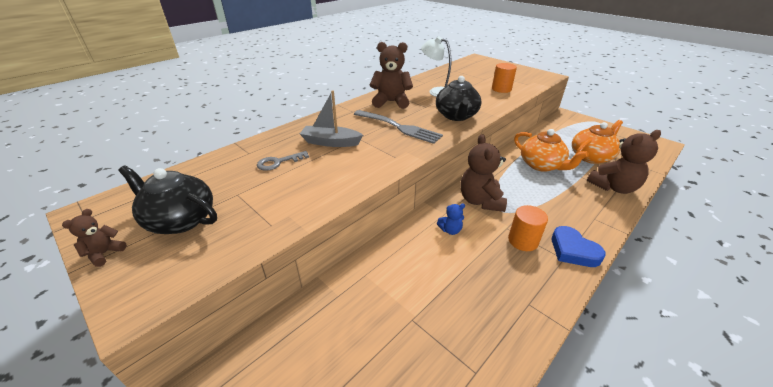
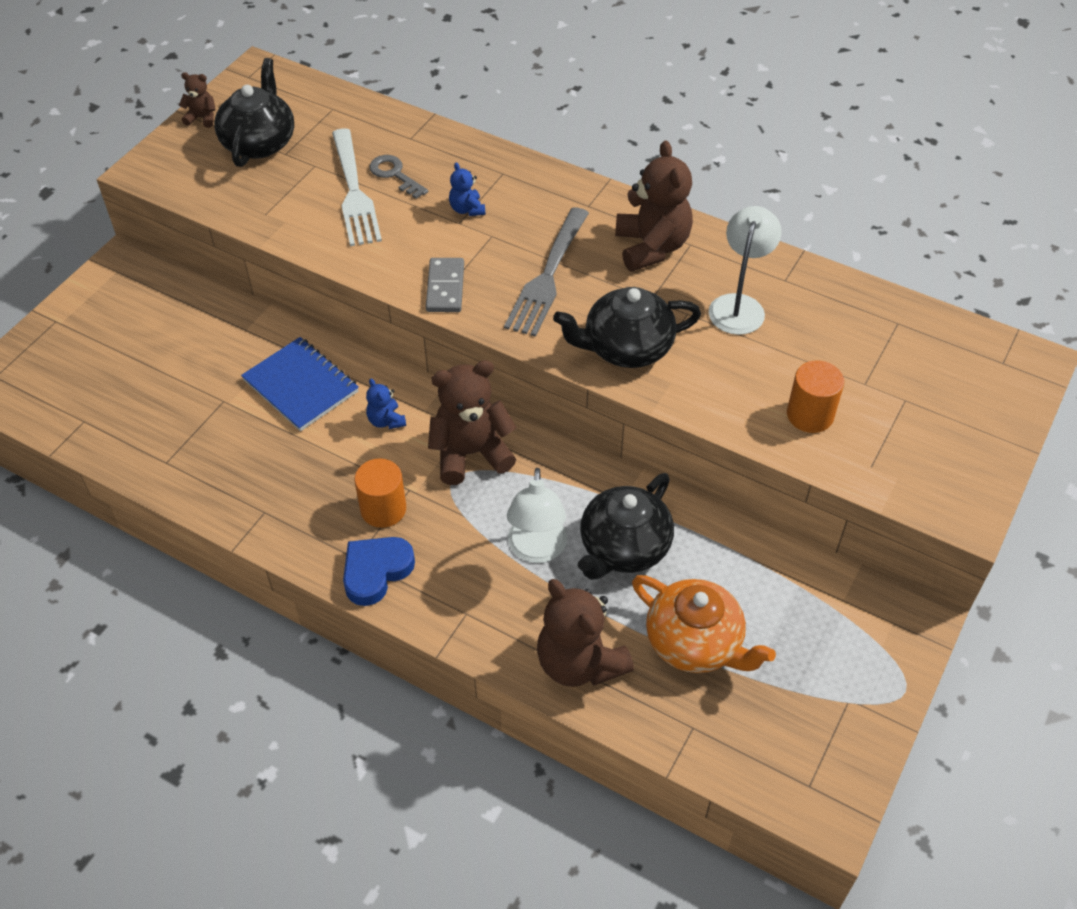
camera: 75 degrees right, 15 degrees up
(281, 180) = (353, 191): none -> white fork
(331, 142) = (467, 209): grey boat -> blue teddy bear
(394, 157) = (445, 287): none -> grey domino
(409, 268) = (301, 386): none -> blue notebook
(541, 165) = (623, 548): orange teapot -> black teapot
(547, 189) = (537, 550): none -> white lamp

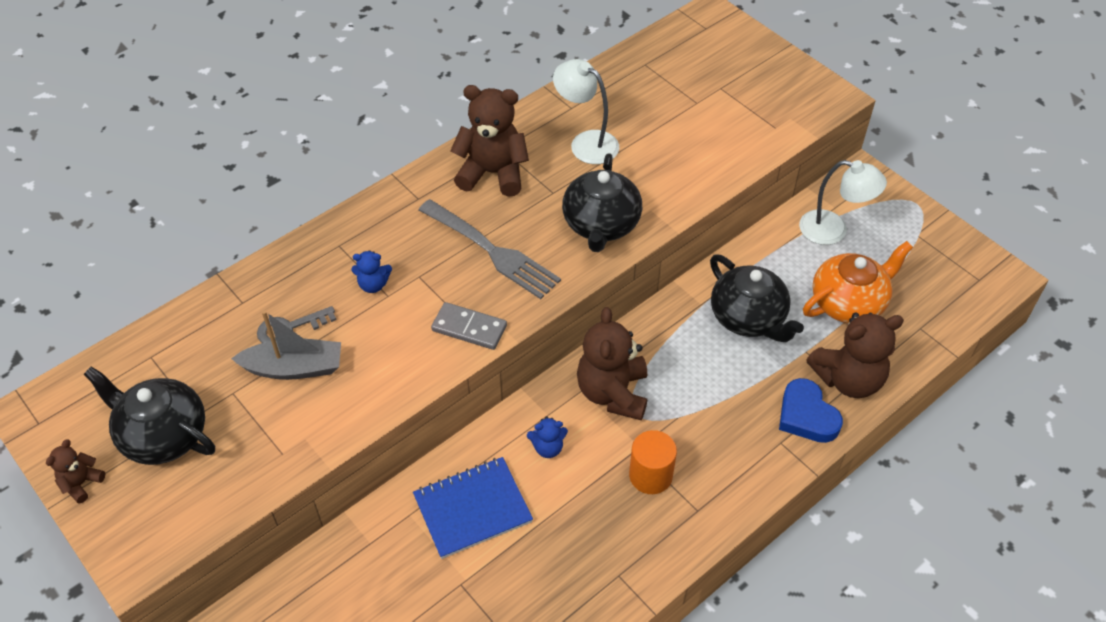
camera: 70 degrees left, 0 degrees up
(353, 191) = (294, 368): white fork -> grey boat
(376, 572) = (718, 498): blue heart -> blue heart (806, 416)
(537, 550) = (732, 375): white lamp -> white lamp (833, 230)
(810, 415) = (715, 142): orange cylinder -> none

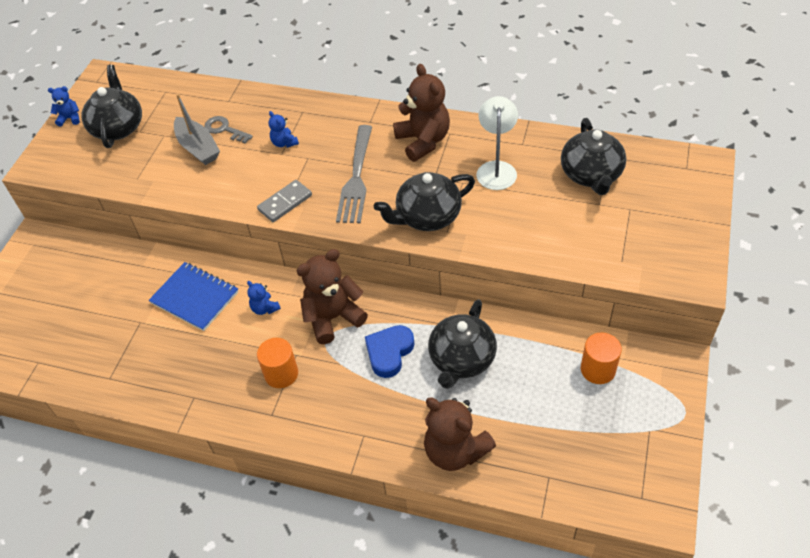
camera: 60 degrees right, 0 degrees up
(81, 483) = (70, 118): brown teddy bear -> blue teddy bear
(469, 328) = (285, 202): grey domino -> grey domino turned 60 degrees clockwise
(657, 87) = (591, 175): none -> black teapot
(806, 416) = (399, 440): blue heart -> blue heart (389, 352)
(833, 230) = (598, 369): white lamp -> orange cylinder
(848, 302) = (532, 415): orange teapot -> none

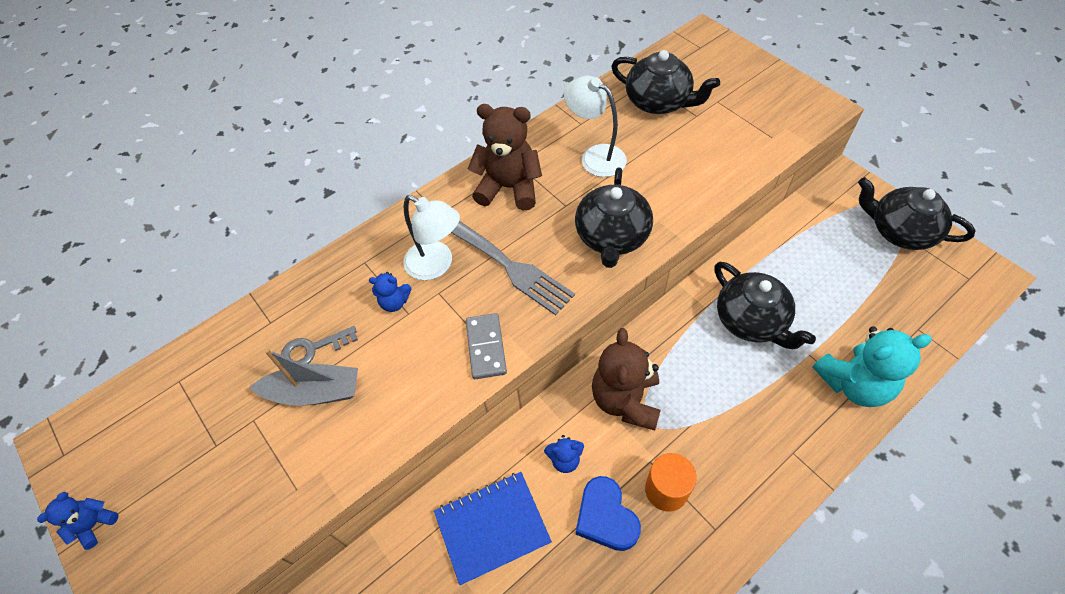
camera: 55 degrees left, 5 degrees up
(118, 127) = (180, 468): black teapot -> black teapot (900, 231)
(327, 145) = (436, 265): none -> white lamp
(389, 352) = (704, 374): blue heart -> blue heart (606, 517)
(455, 451) = (854, 384): brown teddy bear -> turquoise teddy bear
(598, 369) = (824, 232): orange cylinder -> none

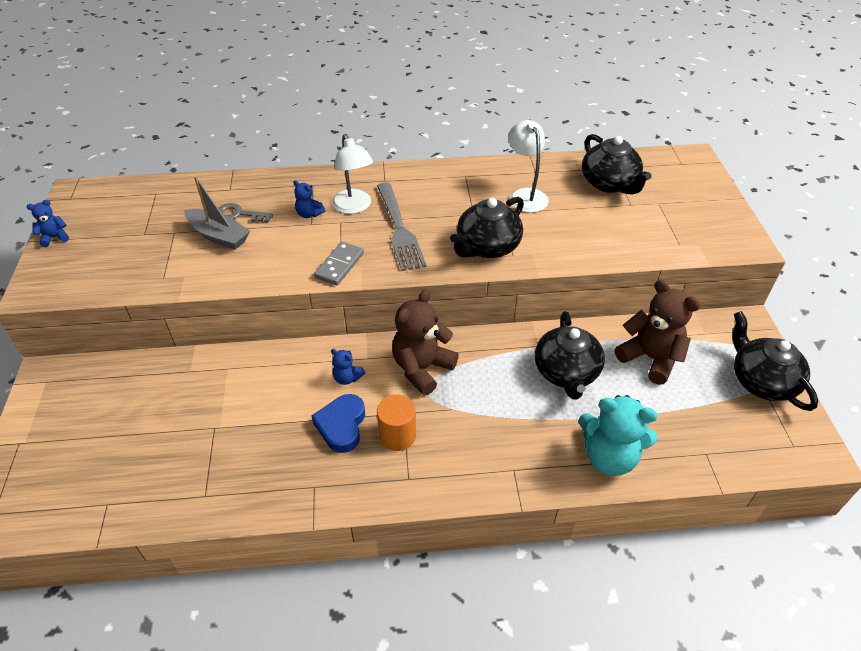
camera: 30 degrees right, 10 degrees down
(492, 527) = (265, 387): blue notebook -> none
(509, 188) = (445, 186): brown teddy bear -> brown teddy bear (650, 358)

